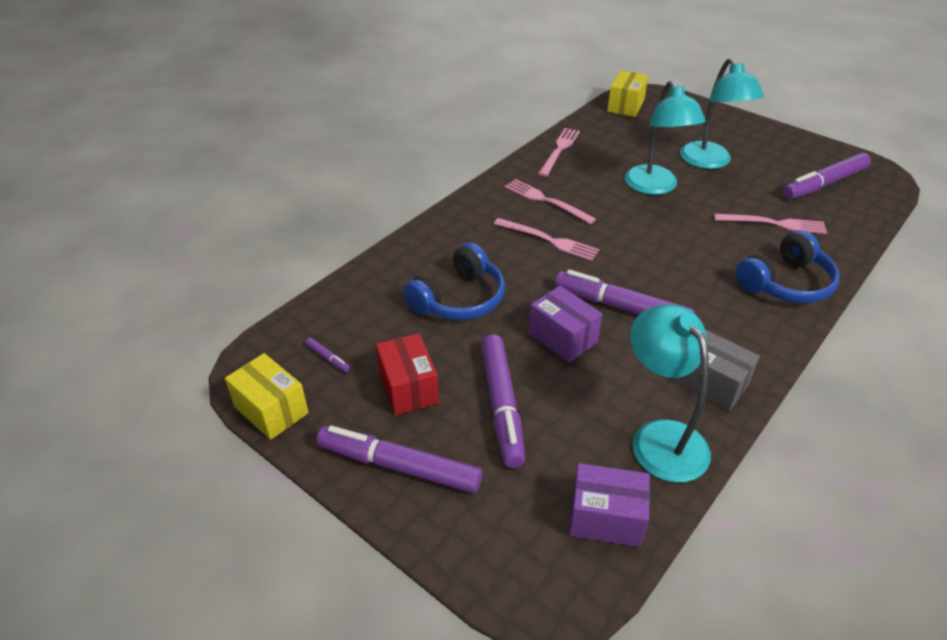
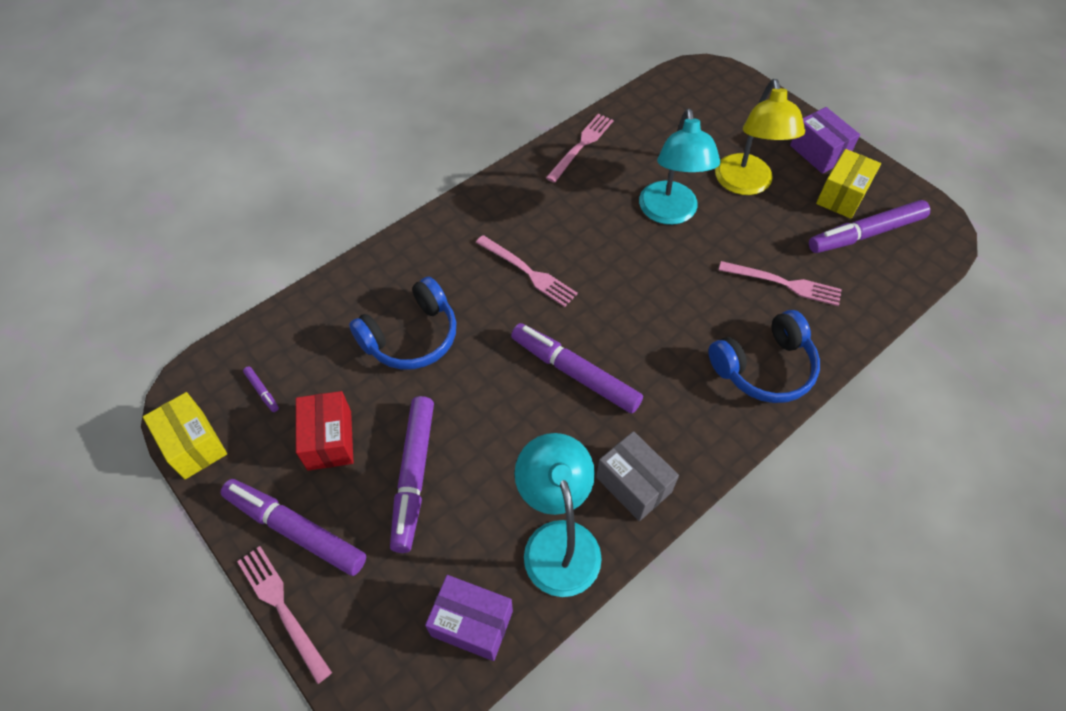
camera: 10 degrees right, 15 degrees up
(546, 201) = (543, 217): pink fork -> pink fork (282, 608)
(563, 338) = (501, 402): purple box -> purple box (818, 153)
(625, 106) = (679, 87): yellow box -> yellow box (842, 196)
(710, 162) = (745, 184): turquoise lamp -> yellow lamp

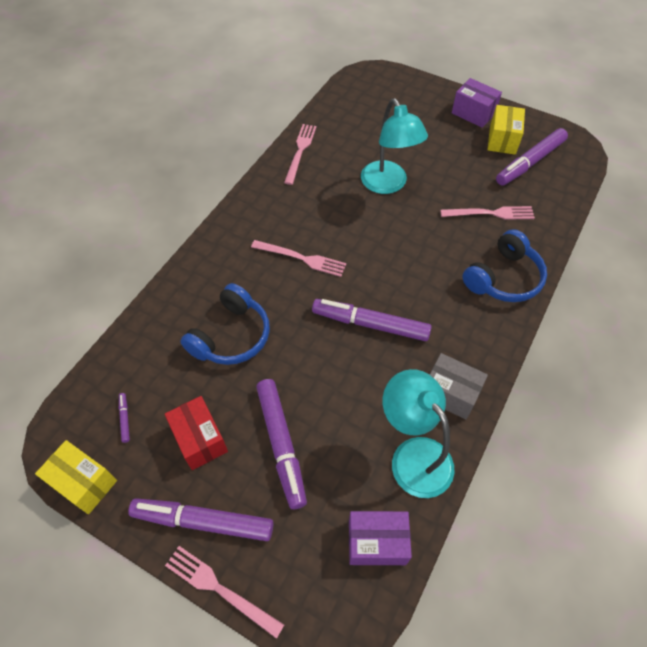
camera: 20 degrees left, 0 degrees up
(262, 391) = (125, 419): purple marker -> purple marker turned 135 degrees counterclockwise
(745, 184) = (433, 149): yellow lamp -> none

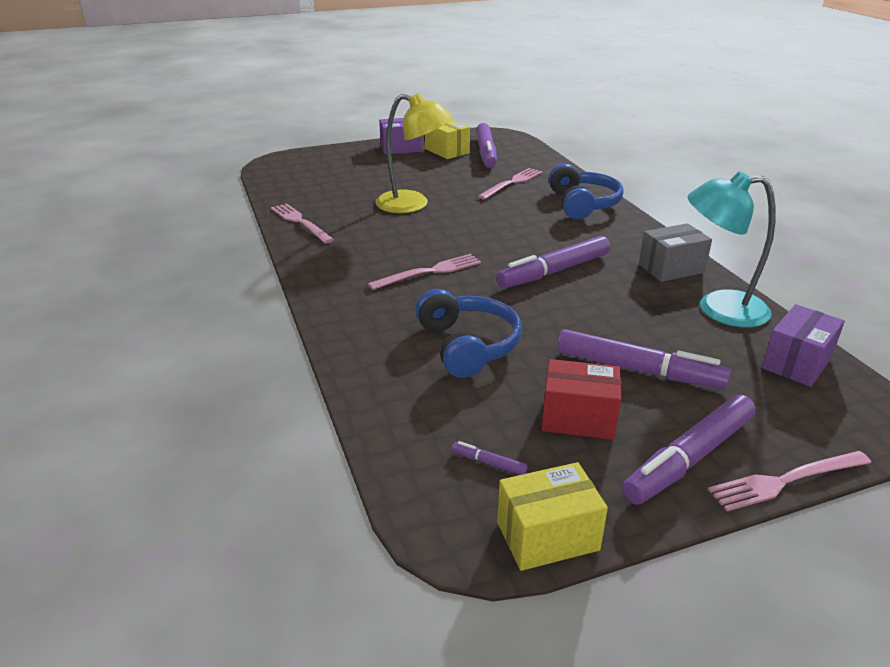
camera: 50 degrees left, 25 degrees down
(388, 185) = (413, 204): turquoise lamp -> yellow lamp

